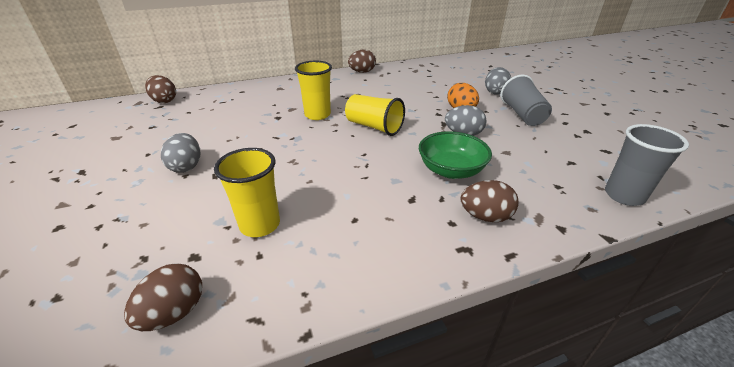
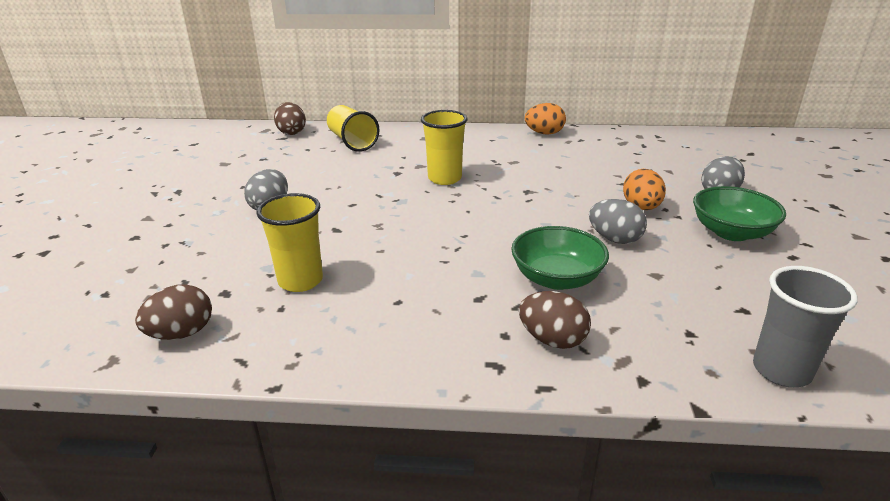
camera: 25 degrees right, 5 degrees down
(362, 72) = (544, 133): brown egg -> orange egg
(374, 127) = (502, 206): yellow cup -> yellow cup (352, 142)
(522, 115) = (731, 232): grey cup -> green bowl

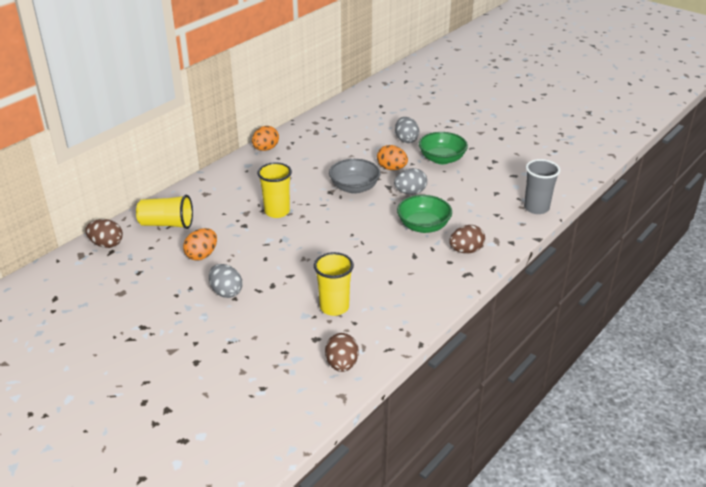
camera: 55 degrees left, 5 degrees up
(320, 173) = (202, 255): none -> orange egg
(559, 201) = (354, 188): none -> grey bowl

